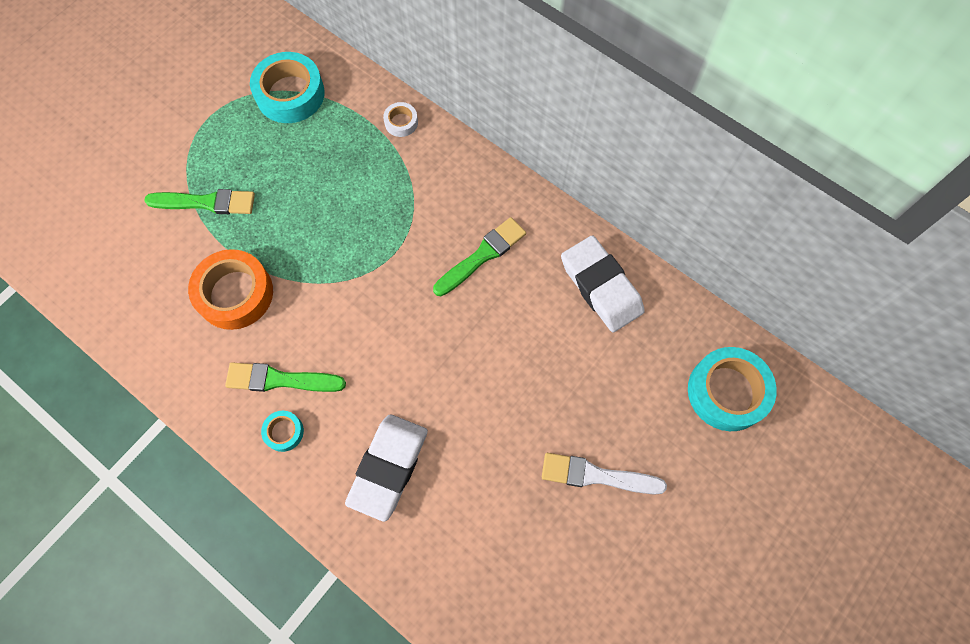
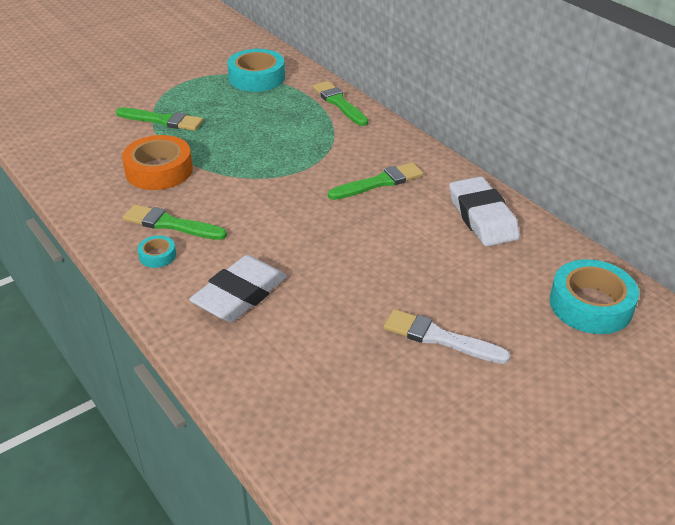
camera: 15 degrees right, 30 degrees down
(401, 122) = (339, 103): white tape -> green brush

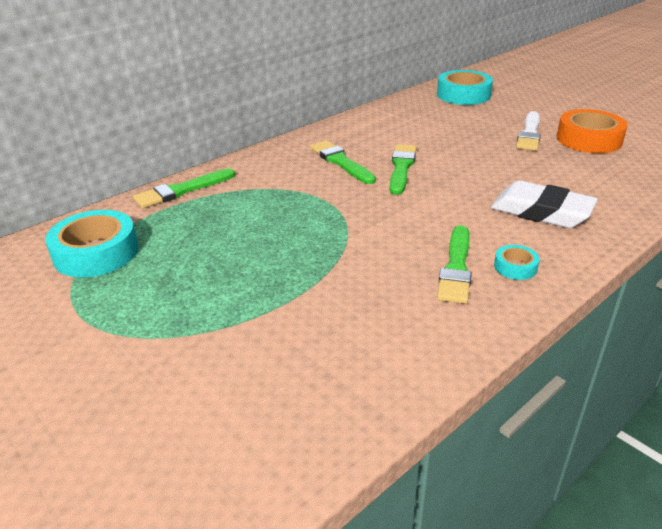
camera: 95 degrees left, 5 degrees down
(159, 170) = (347, 297): orange tape -> orange tape (589, 139)
(162, 120) = (211, 319): green brush -> green brush (401, 167)
(482, 217) = (380, 123): white eraser -> none

